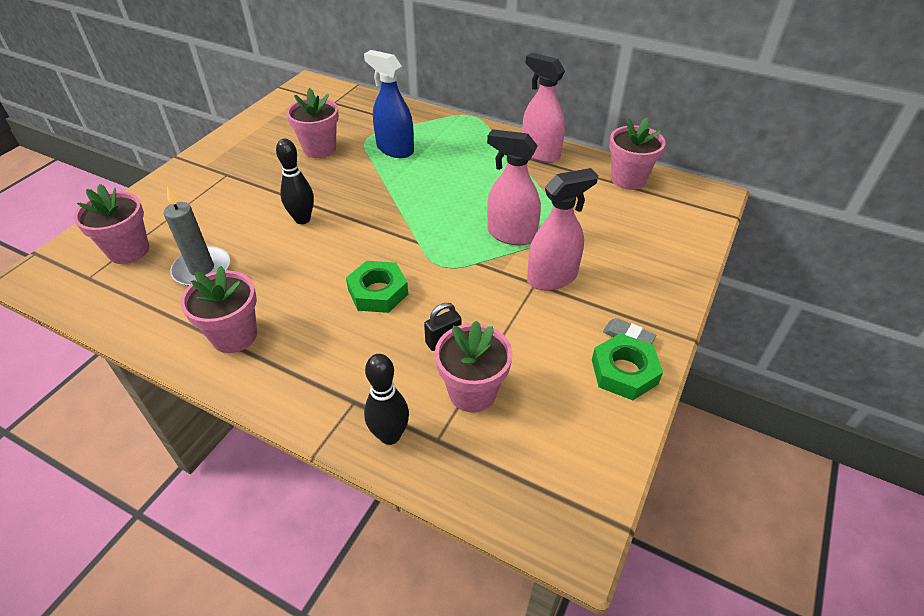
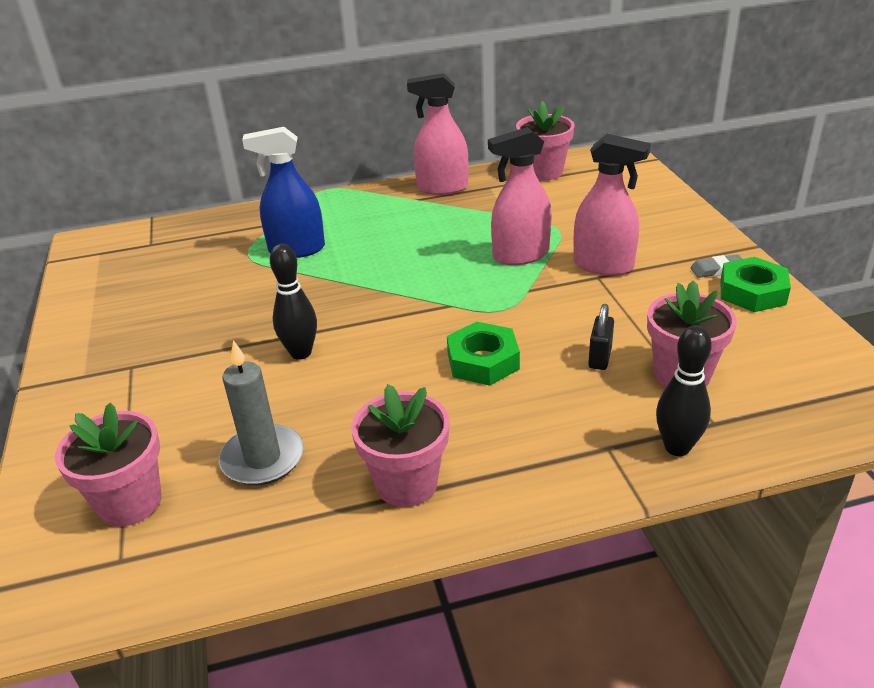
camera: 40 degrees left, 10 degrees down
(319, 149) = (209, 289): pink flower pot -> none
(552, 278) = (603, 265): pink spray bottle -> pink spray bottle turned 90 degrees clockwise

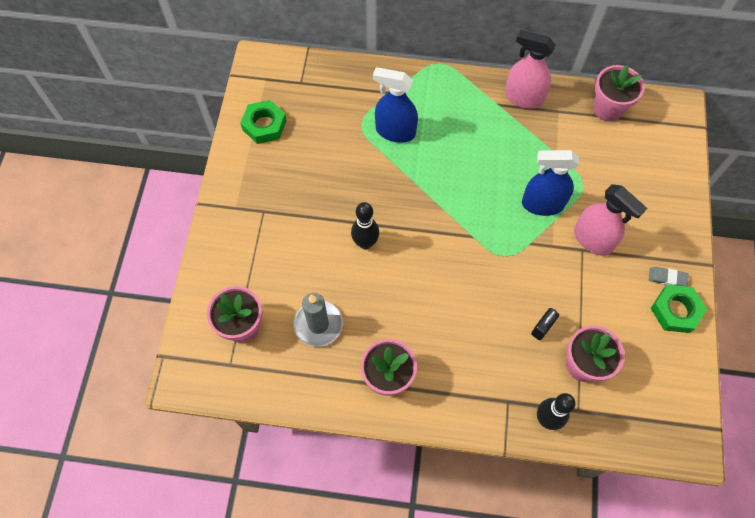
camera: 20 degrees right, 30 degrees up
(483, 361) = (470, 299): green nut -> green nut (264, 125)
(520, 255) = (542, 204): pink spray bottle -> blue spray bottle

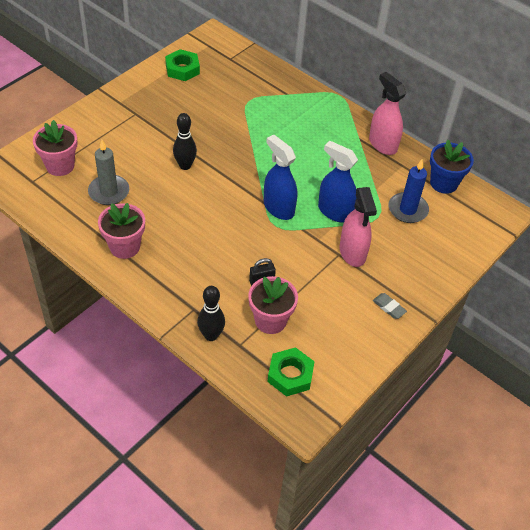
camera: 30 degrees right, 15 degrees down
(395, 131) = (268, 116): blue spray bottle -> blue spray bottle (278, 208)
(601, 159) = (407, 209): none -> blue candle
(608, 108) = (443, 183): pink flower pot -> blue flower pot
(675, 311) = (375, 330): green nut -> green nut (290, 375)

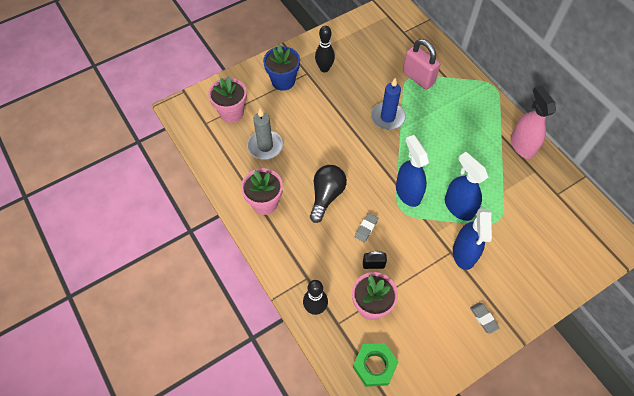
camera: 20 degrees right, 10 degrees up
(182, 69) = (359, 35): green nut -> none
(185, 166) = (336, 133): black bowling pin -> black bowling pin (324, 68)
(192, 227) = (326, 196): none -> black light bulb
(244, 250) = (366, 228): none -> grey eraser
(258, 99) = (418, 78): none -> pink padlock
(352, 253) = (464, 253): pink spray bottle -> blue spray bottle
(407, 209) = (528, 219): blue candle -> blue candle (387, 117)
(443, 183) = (571, 198): blue flower pot -> blue flower pot (283, 81)

